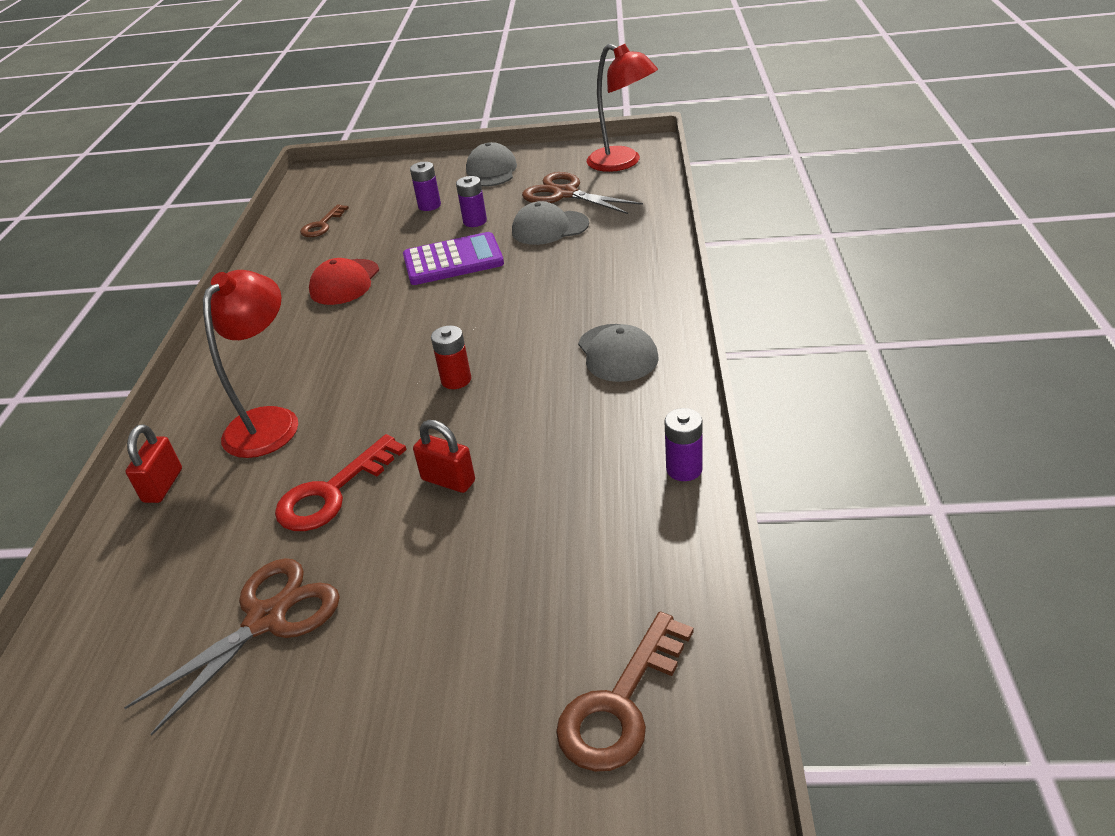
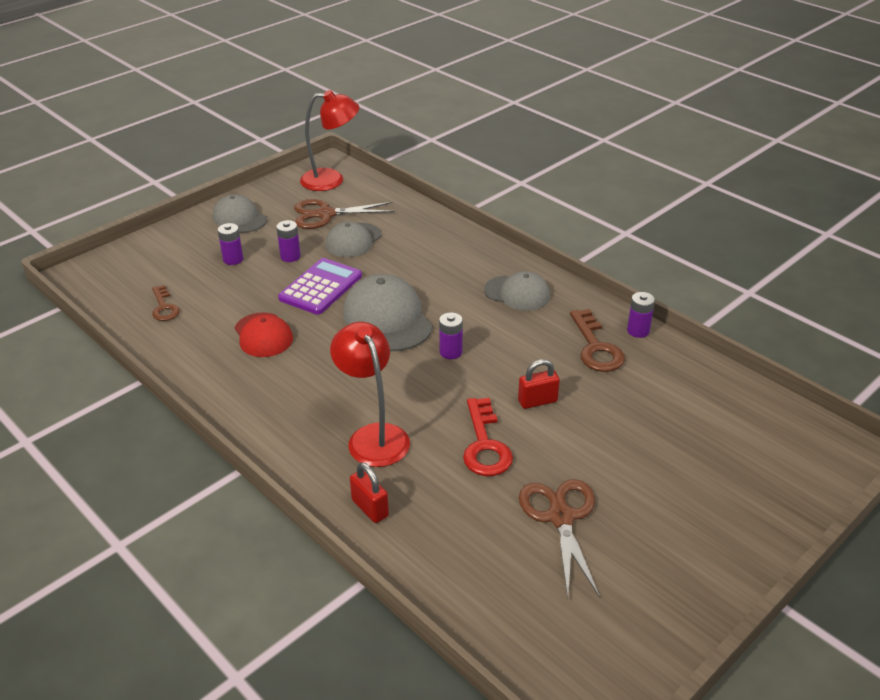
camera: 50 degrees left, 0 degrees up
(456, 380) = (451, 352): red battery -> purple battery
(457, 317) = (387, 318): none -> grey cap
(620, 704) = (760, 435): brown key -> brown key (596, 347)

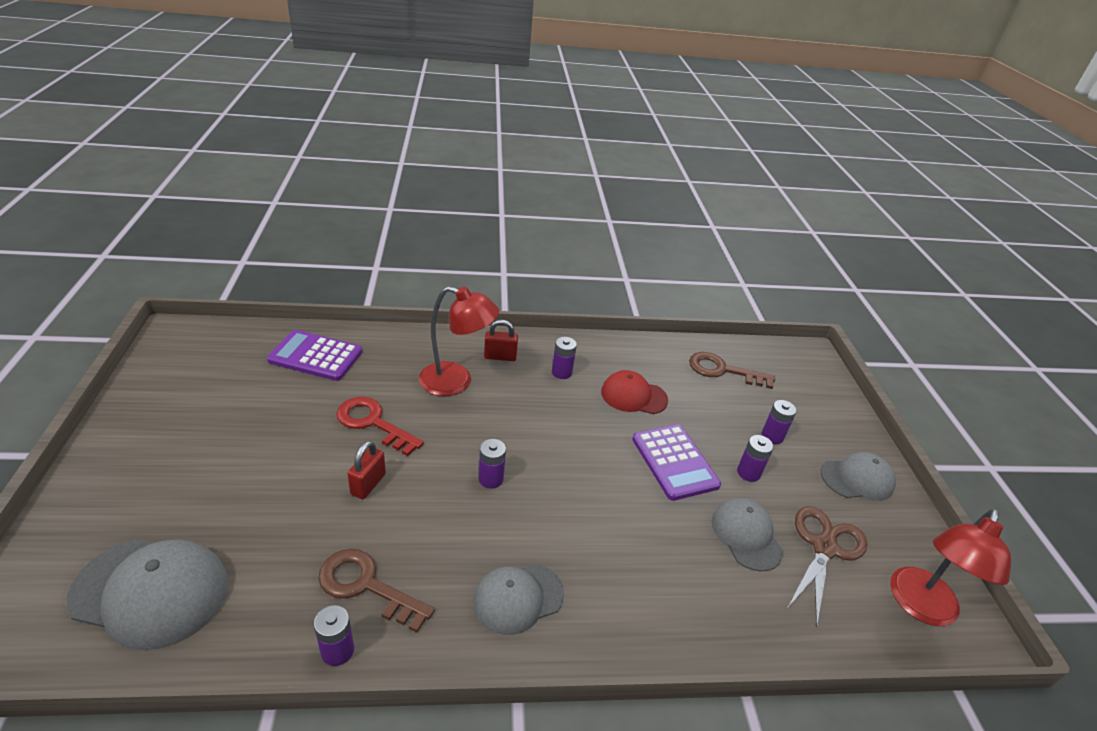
camera: 125 degrees right, 0 degrees up
(164, 307) = (723, 370): brown key -> brown key, size x1.54
(279, 386) = (561, 372): none -> purple battery
(370, 508) = (401, 346): red padlock -> red padlock (500, 356)
(387, 318) = (582, 472): grey cap -> grey cap (151, 591)
(464, 554) = (316, 356): none -> purple calculator
(560, 517) = (268, 409): brown scissors -> none

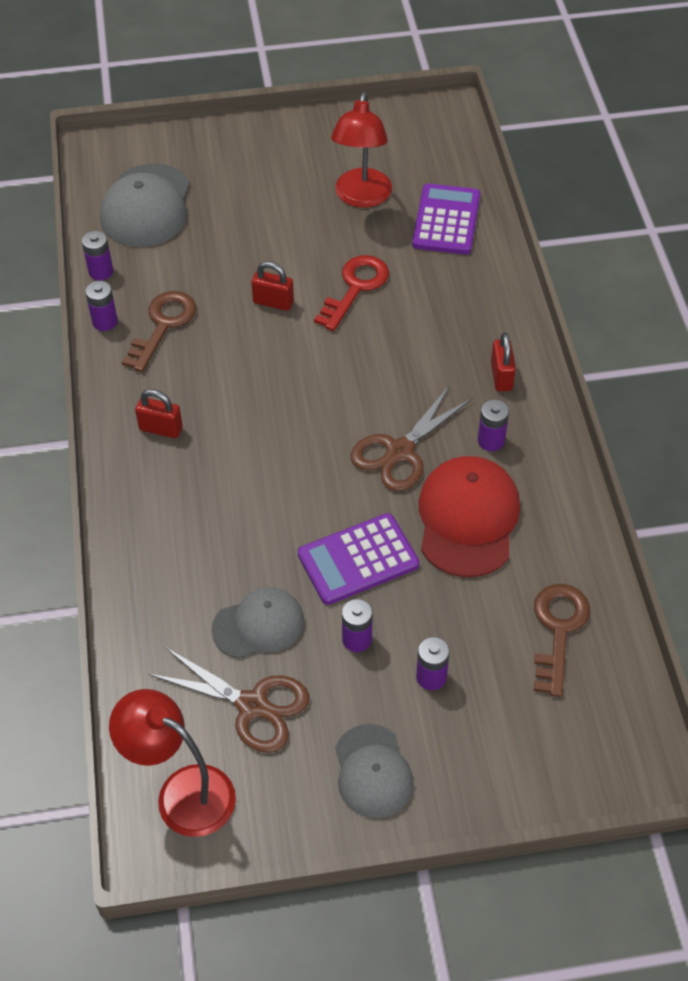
camera: 90 degrees right, 15 degrees up
(456, 382) = (440, 343): red lamp -> red lamp (361, 197)
(491, 479) = (298, 392): purple battery -> purple battery (101, 272)
(518, 598) = (161, 429): grey cap -> red padlock
(567, 422) = (400, 452): none -> brown scissors
(633, 396) = (468, 519): red cap -> red cap, size x1.54

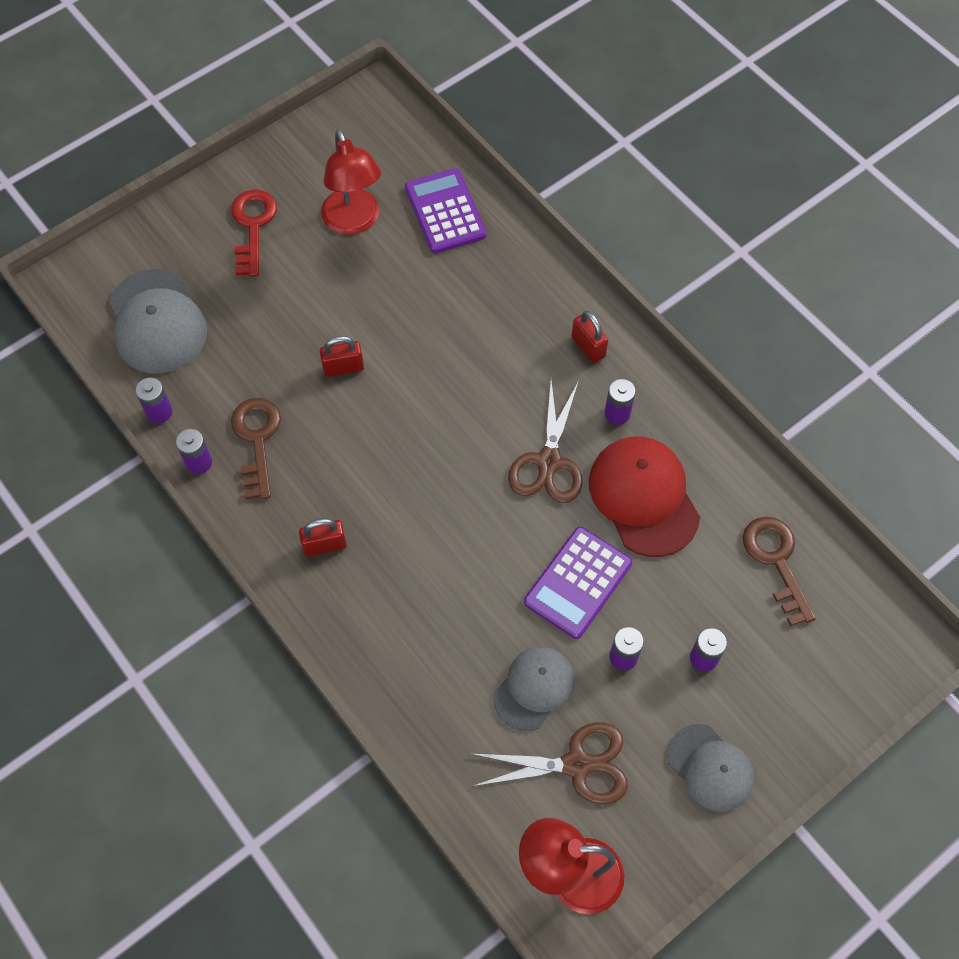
camera: 30 degrees left, 10 degrees up
(355, 288) = (408, 318): red key -> red key (253, 226)

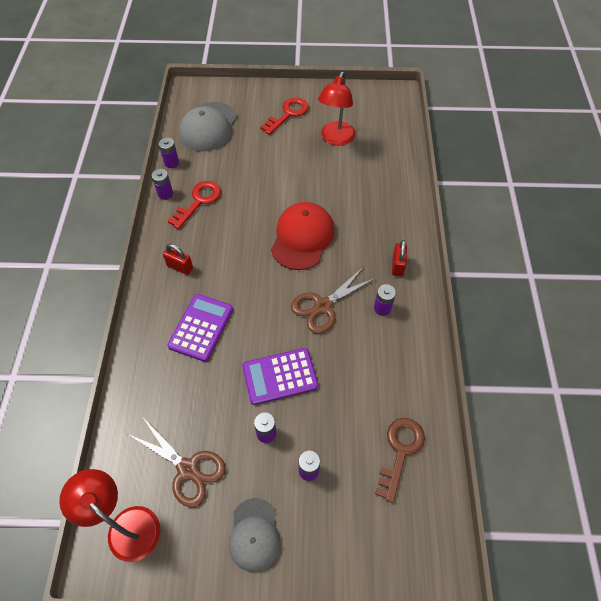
camera: 40 degrees right, 5 degrees down
(257, 440) = (199, 201): brown key -> red key
(343, 367) = (268, 196): red padlock -> none
(445, 211) = (384, 160): purple calculator -> purple calculator (201, 327)
(534, 688) = (206, 411): grey cap -> none
(643, 497) = (356, 360): red cap -> red cap (302, 237)

